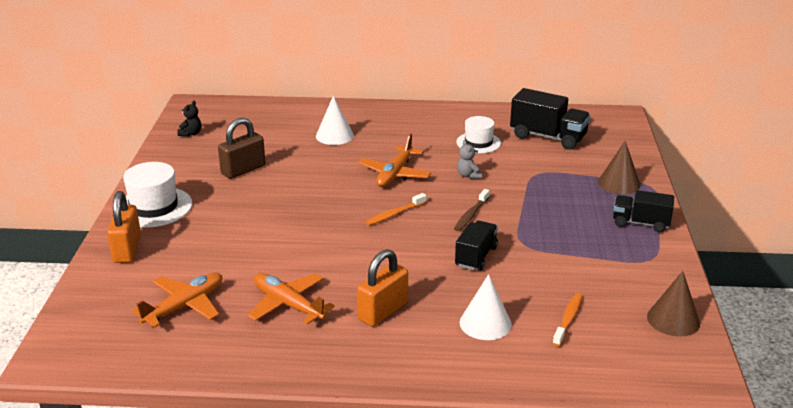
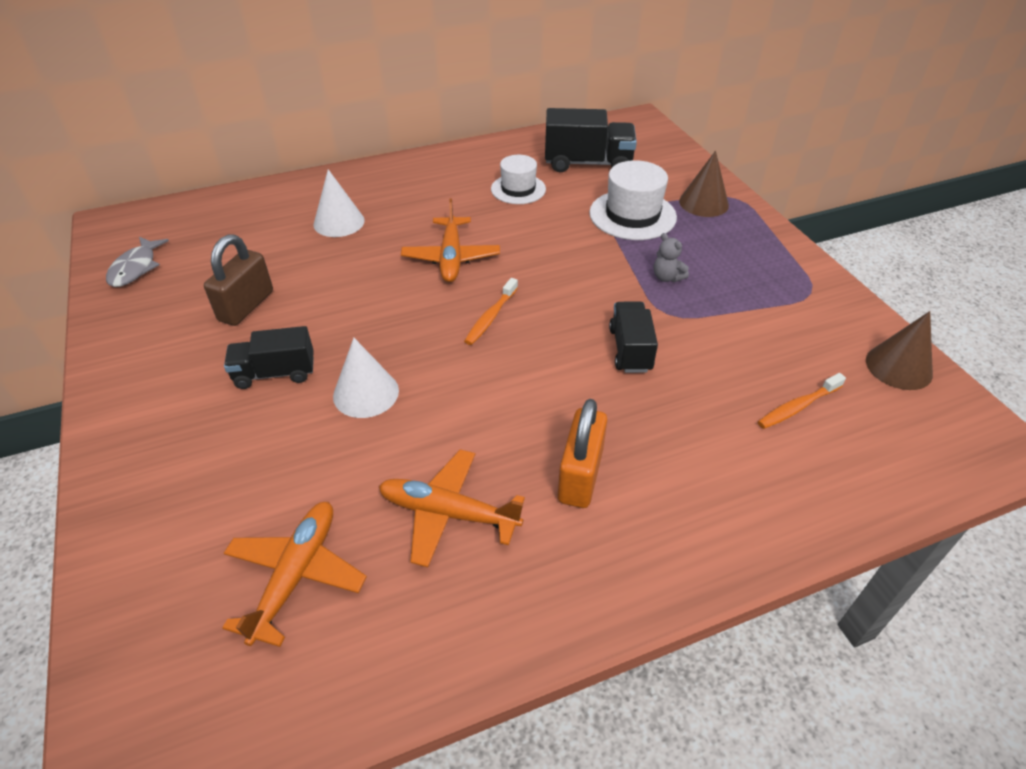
camera: 25 degrees left, 15 degrees up
(127, 249) = (143, 499): orange padlock -> none
(154, 207) = (146, 407): white hat -> white hat (632, 215)
(191, 133) = (136, 268): black teddy bear -> grey fish
(468, 175) = (539, 236): grey teddy bear -> grey teddy bear (667, 277)
(471, 215) = (581, 291): brown toothbrush -> none
(485, 323) = (714, 448): white cone -> white cone (366, 393)
(568, 319) = (797, 407): orange toothbrush -> orange toothbrush turned 120 degrees counterclockwise
(640, 223) = (765, 248): black truck -> black truck (275, 373)

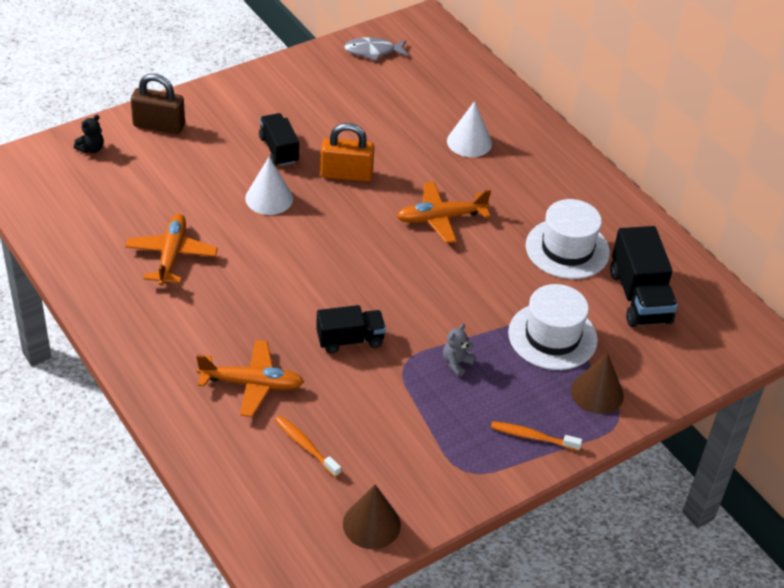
camera: 75 degrees right, 0 degrees up
(150, 611) = (91, 149): none -> black teddy bear
(246, 306) = (345, 118): brown padlock -> brown padlock (159, 125)
(296, 575) = (119, 198): orange plane -> orange plane (252, 384)
(490, 317) = (368, 252): orange toothbrush -> orange toothbrush (532, 437)
(518, 189) = (567, 249): white hat -> white hat, size x1.50
(580, 476) = (212, 317): orange padlock -> orange padlock (346, 174)

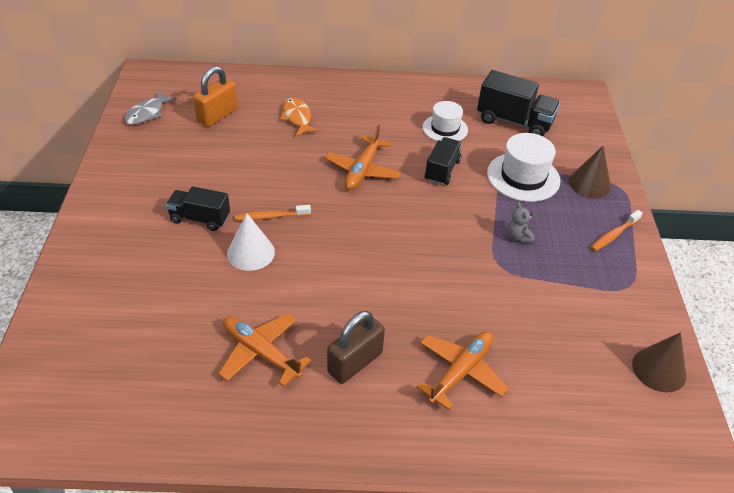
camera: 55 degrees left, 0 degrees up
(91, 149) = (60, 345): black teddy bear -> none
(159, 125) = (84, 279): brown padlock -> brown padlock (355, 362)
(305, 446) = (553, 370): orange toothbrush -> orange toothbrush (270, 217)
(346, 174) = (268, 195): orange padlock -> orange padlock (217, 115)
(350, 340) = (453, 284): black truck -> black truck (442, 170)
(469, 142) = (297, 118): white cone -> orange fish
(567, 249) = (445, 128): white hat -> white hat, size x0.66

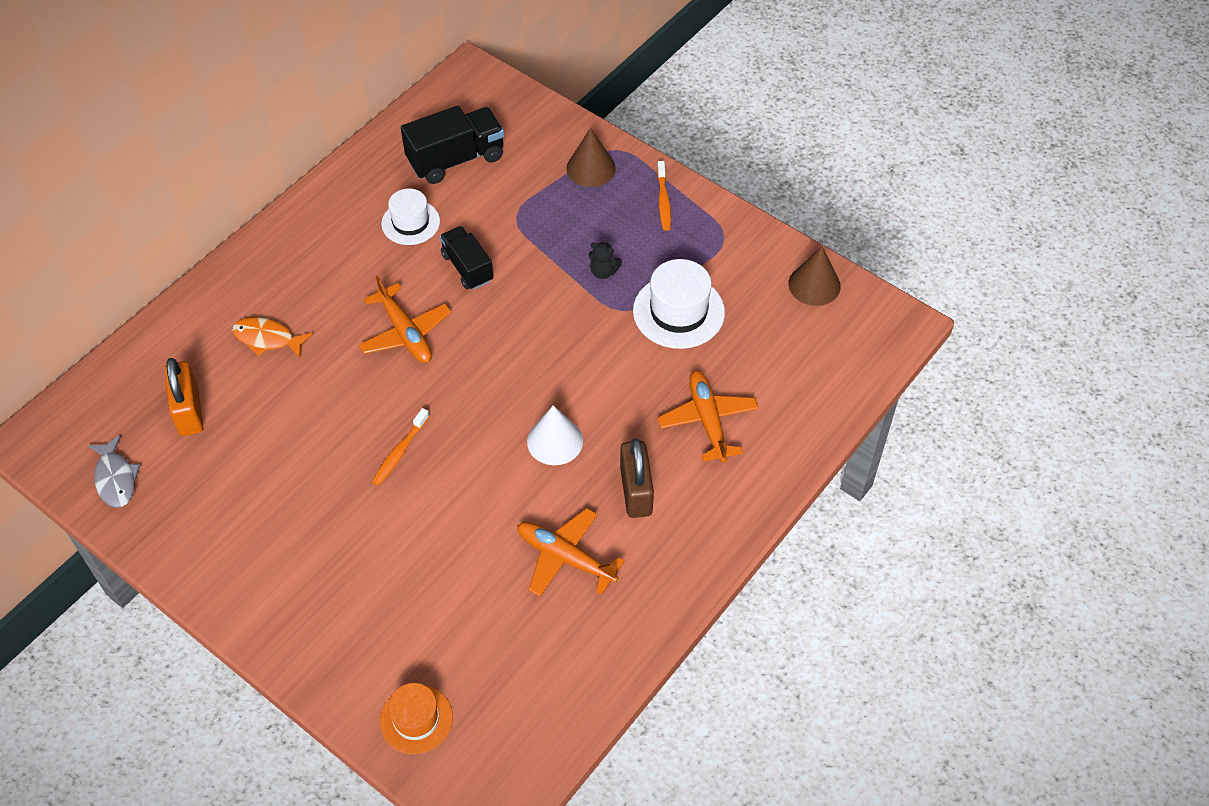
camera: 50 degrees left, 10 degrees up
(62, 343) = (416, 719): none -> orange hat
(200, 218) = (346, 516): black truck -> none
(251, 252) = (434, 497): white cone -> white cone (555, 441)
(260, 352) = (565, 557): orange plane -> orange plane turned 45 degrees clockwise
(517, 237) = (603, 272): grey teddy bear -> black teddy bear
(523, 177) = (536, 211): white hat -> white hat (678, 311)

